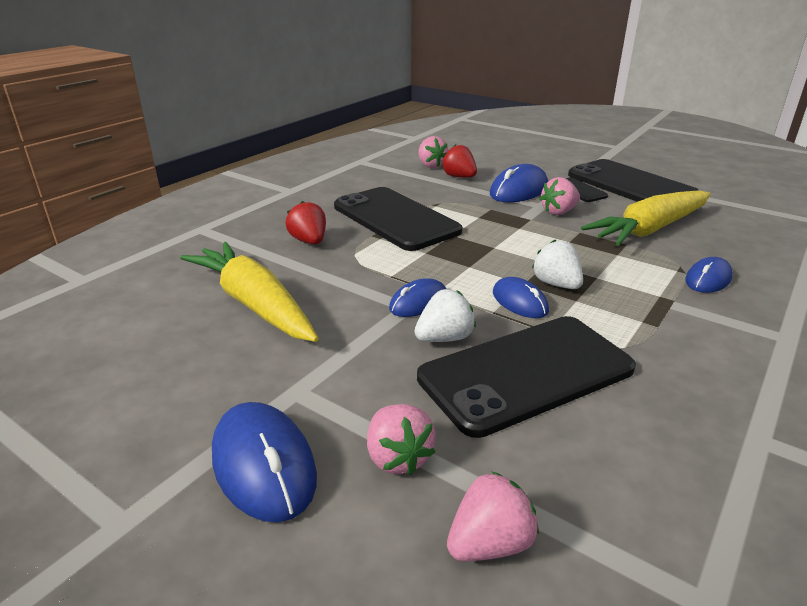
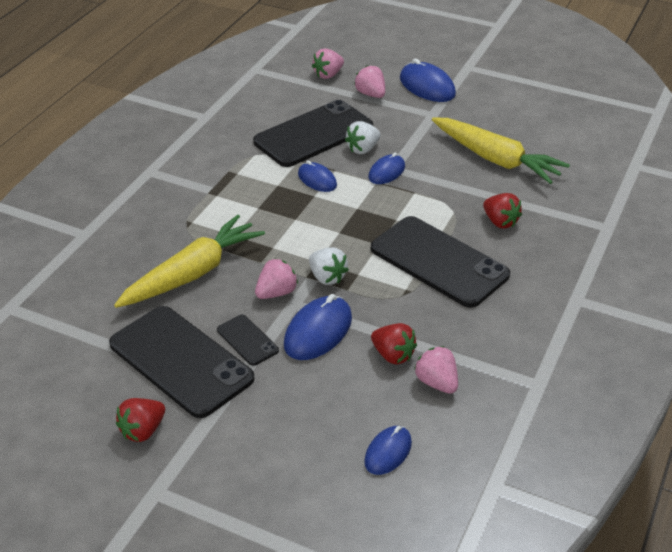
camera: 170 degrees right, 10 degrees up
(556, 284) = (290, 198): white strawberry -> white strawberry (327, 277)
(641, 163) = (143, 430): none -> red strawberry
(708, 279) = (172, 215): blue mouse -> blue mouse (388, 452)

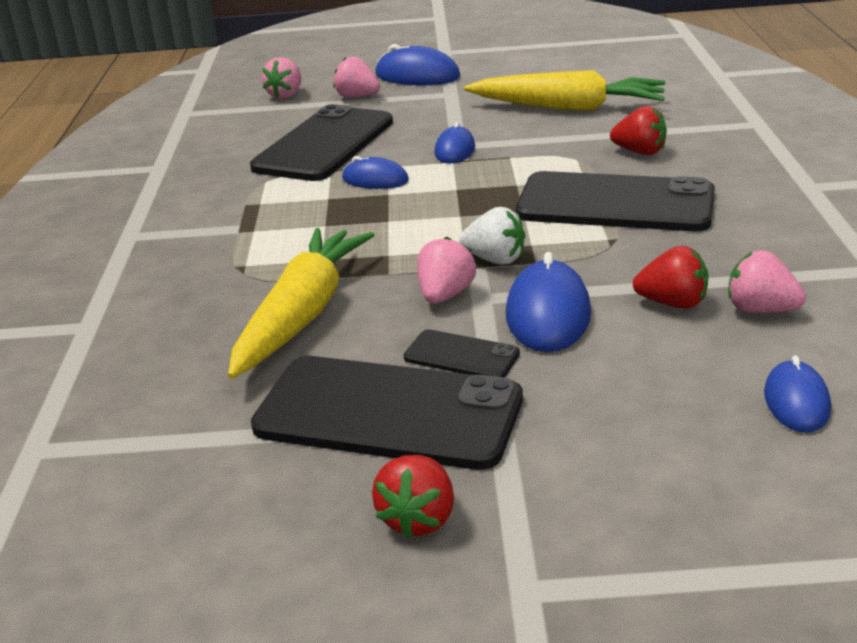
camera: 25 degrees left, 10 degrees down
(363, 149) = (402, 140): white strawberry -> none

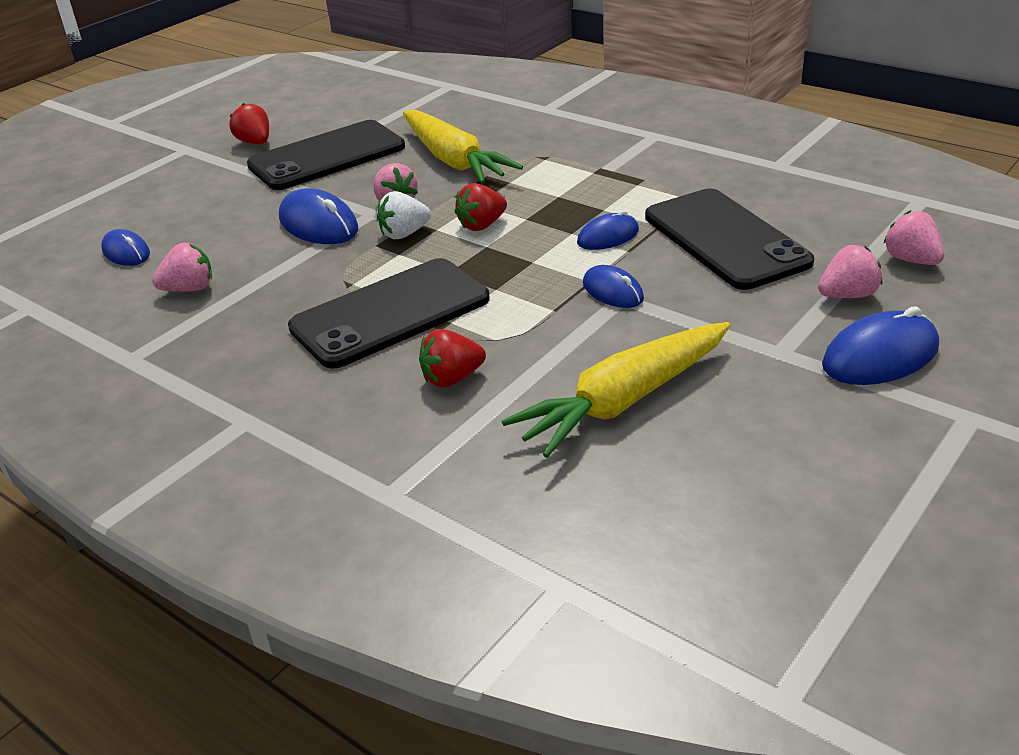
camera: 130 degrees right, 5 degrees up
(461, 356) = (332, 187): black phone -> none
(672, 303) = (250, 266): red strawberry -> red strawberry (482, 225)

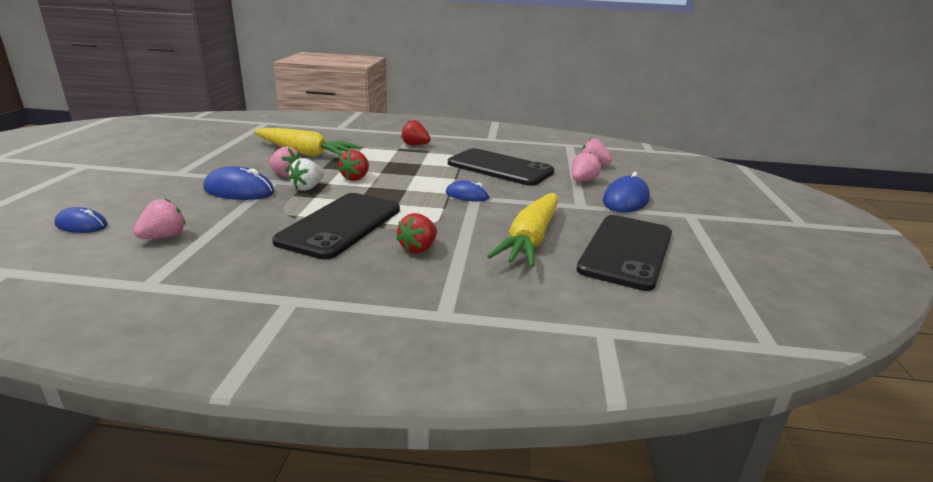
camera: 35 degrees left, 10 degrees down
(255, 143) = (144, 157): red strawberry -> red strawberry (415, 145)
(327, 156) = (210, 159): black phone -> black phone (626, 251)
(608, 237) = (437, 174): blue mouse -> none

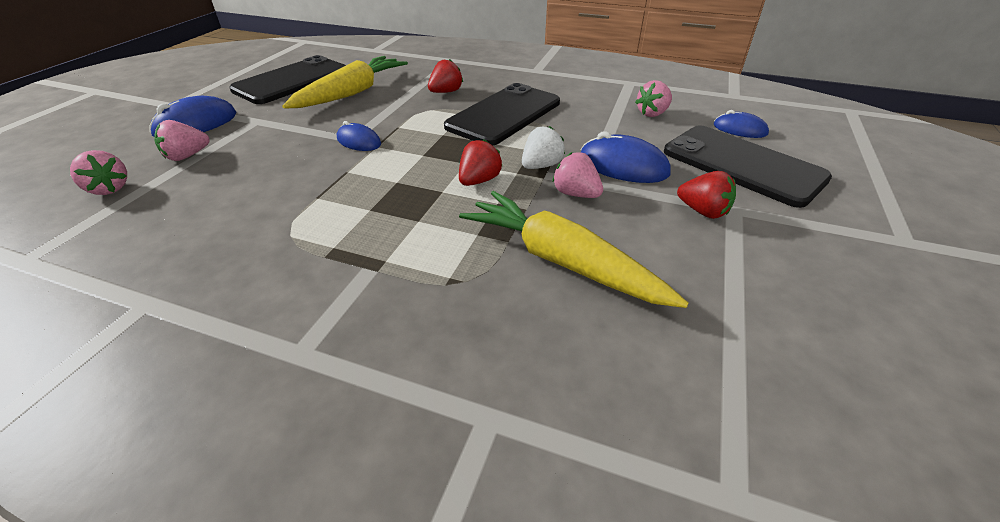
camera: 165 degrees left, 15 degrees up
(415, 145) = (337, 282): red strawberry -> red strawberry (703, 211)
(500, 168) = (259, 191): black phone -> black phone (742, 165)

